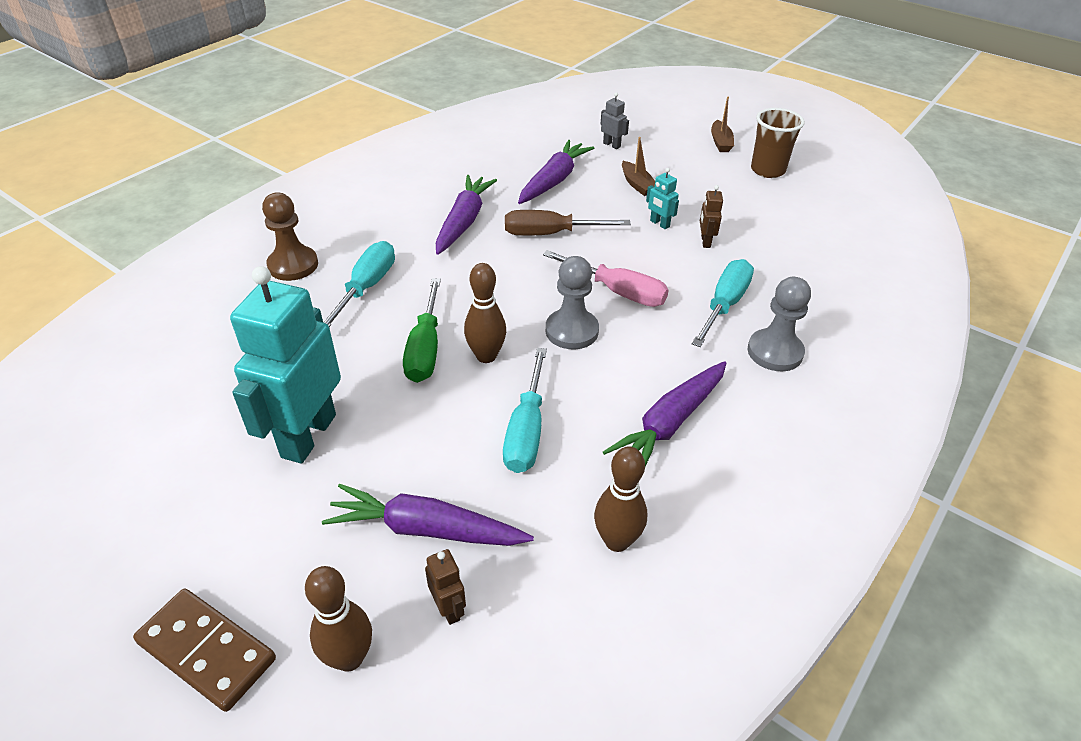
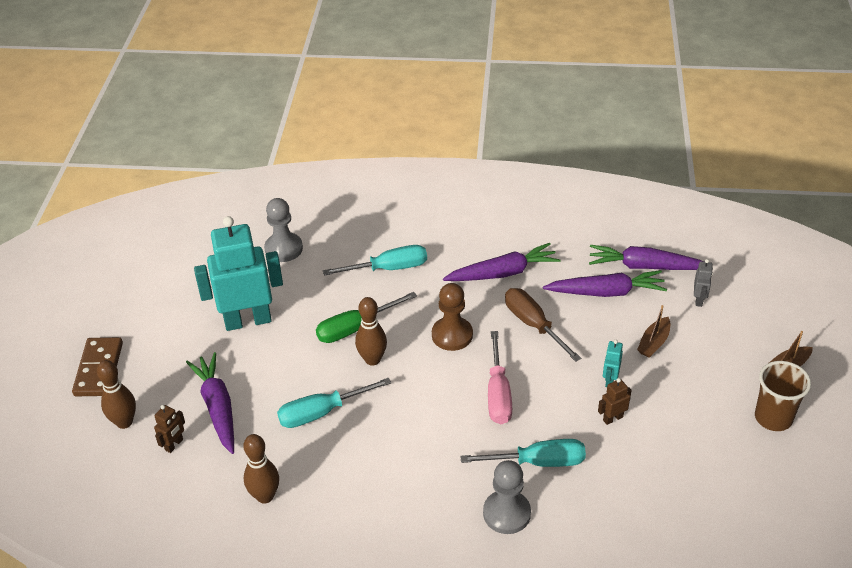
camera: 60 degrees right, 0 degrees up
(293, 265) = (380, 224): brown pawn -> brown pawn (452, 335)
(572, 331) = (433, 389): grey pawn -> grey pawn (283, 249)
(670, 423) = (382, 481): purple carrot -> purple carrot (645, 266)

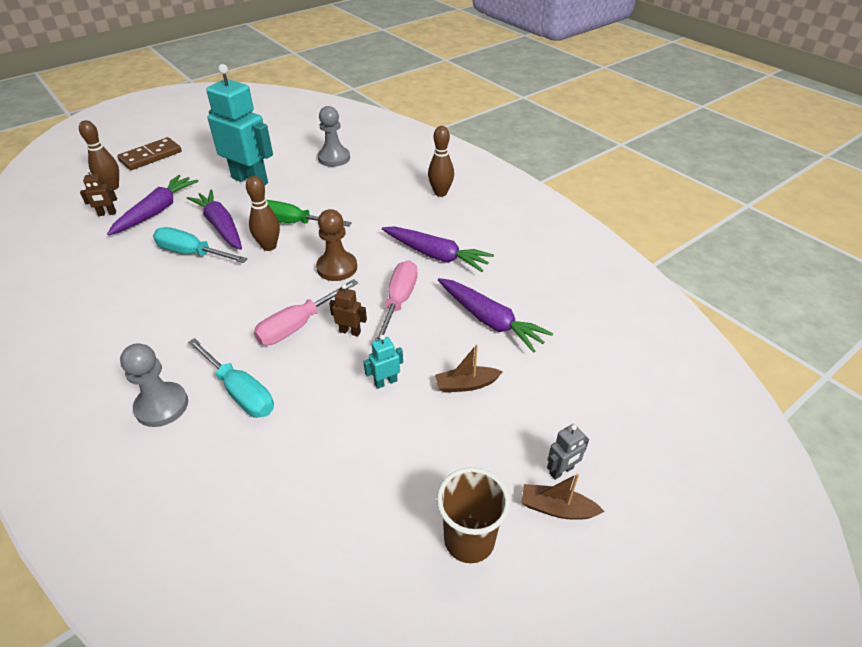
camera: 45 degrees right, 0 degrees up
(265, 496) = (86, 273): brown bowling pin -> brown bowling pin (440, 193)
(388, 268) = (370, 204): turquoise screwdriver -> none
(533, 325) = (398, 302): brown screwdriver -> pink screwdriver
(612, 418) = (340, 410): brown robot -> brown robot (350, 331)
(645, 266) = (553, 326): purple carrot -> purple carrot (221, 226)
(699, 300) = (561, 384): grey robot -> grey robot (561, 471)

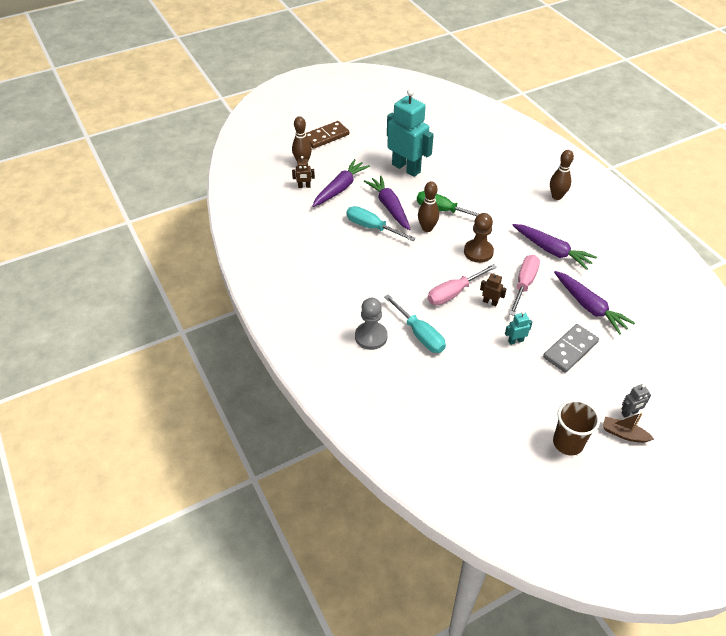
camera: 10 degrees right, 5 degrees up
(334, 158) = (470, 154): grey pawn -> none
(466, 384) = (570, 350): brown boat -> grey domino

